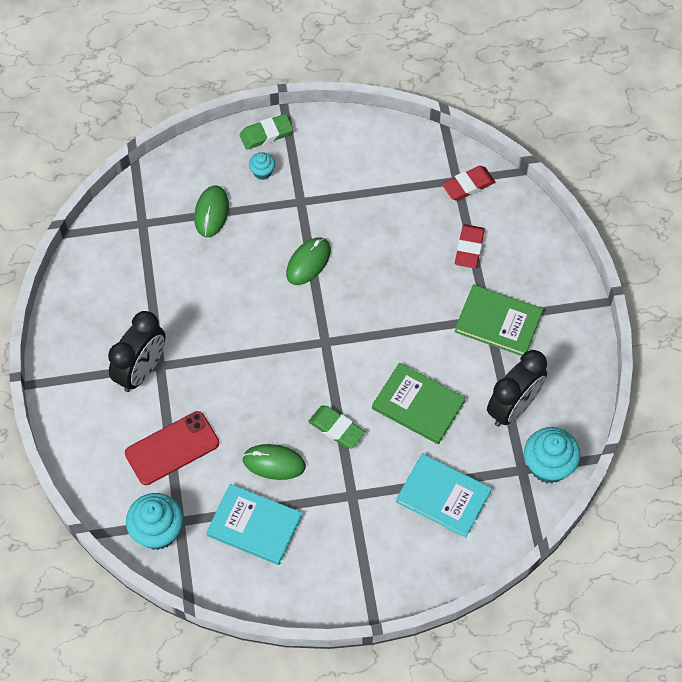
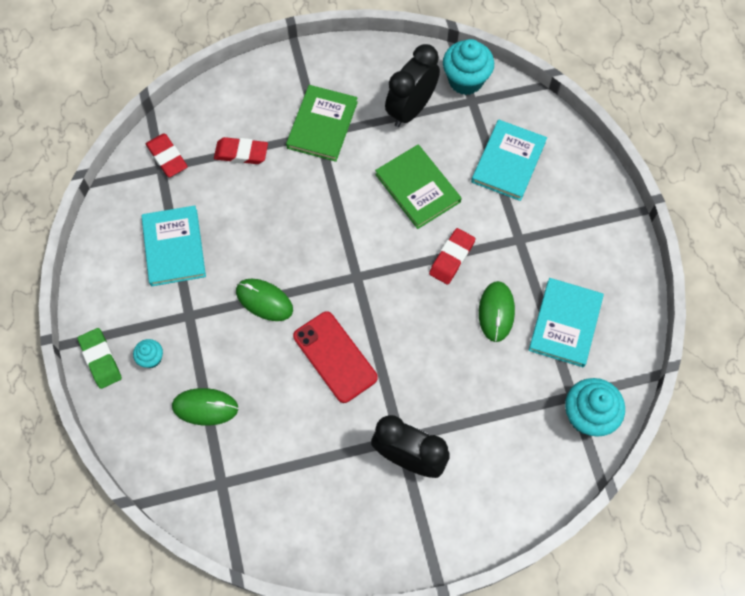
camera: 95 degrees left, 5 degrees up
(172, 448) = (494, 413): red phone -> red phone (335, 357)
(336, 429) = (452, 258): green eraser -> red eraser
(370, 190) = (174, 247): none -> turquoise book
(418, 405) = (418, 188): green book -> green book turned 60 degrees counterclockwise
(513, 407) = (410, 109): black clock -> black clock turned 90 degrees counterclockwise

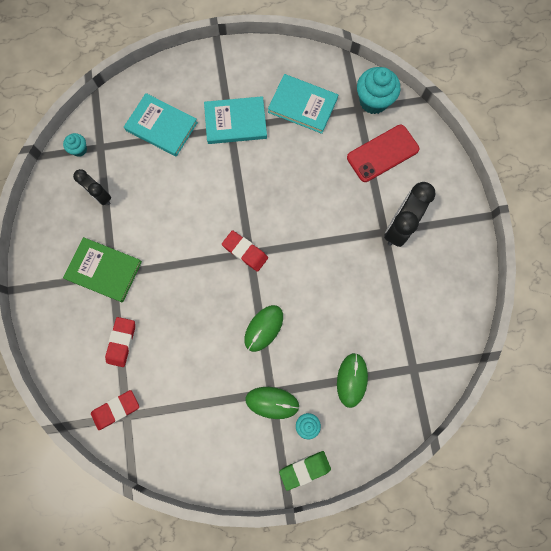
camera: 85 degrees left, 10 degrees up
(174, 247) = (206, 404): turquoise book -> turquoise book (235, 122)
(335, 357) = (316, 275): red phone -> red phone (382, 153)
(410, 109) = (100, 196): black clock -> black clock, size x0.62
(418, 188) = (176, 198): green book -> none
(452, 258) = (241, 178): red eraser -> red eraser (245, 252)
(465, 80) = (79, 149): turquoise cupcake -> turquoise cupcake, size x0.52
(496, 312) = (289, 152): green mouse -> green mouse (272, 402)

